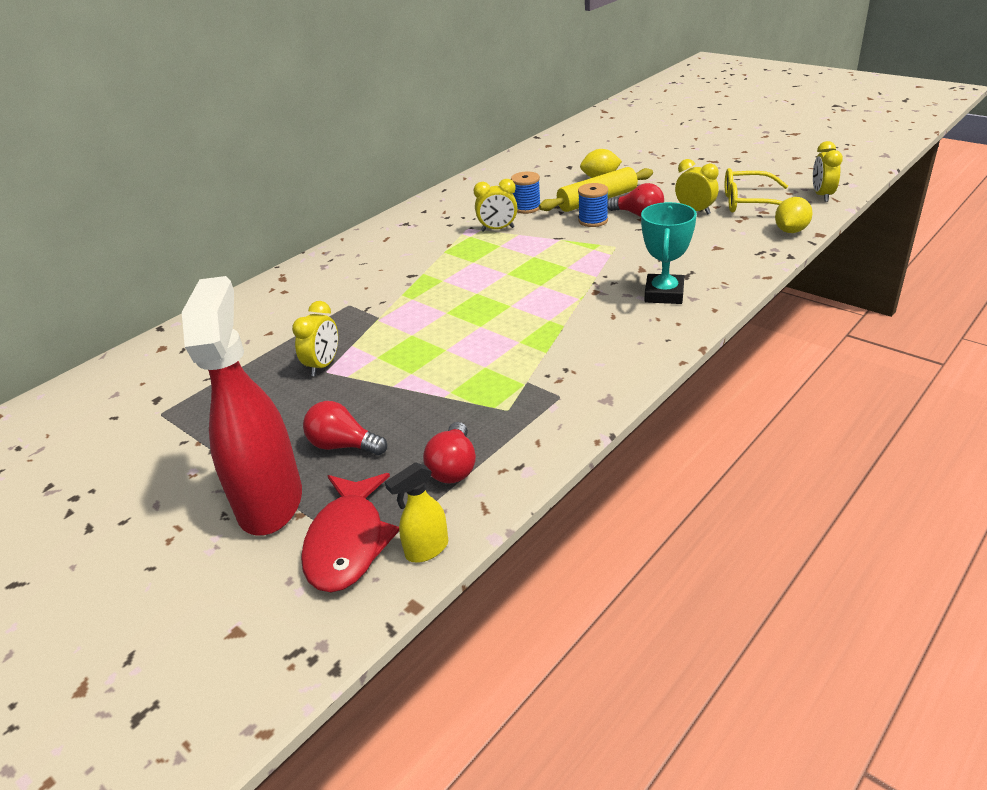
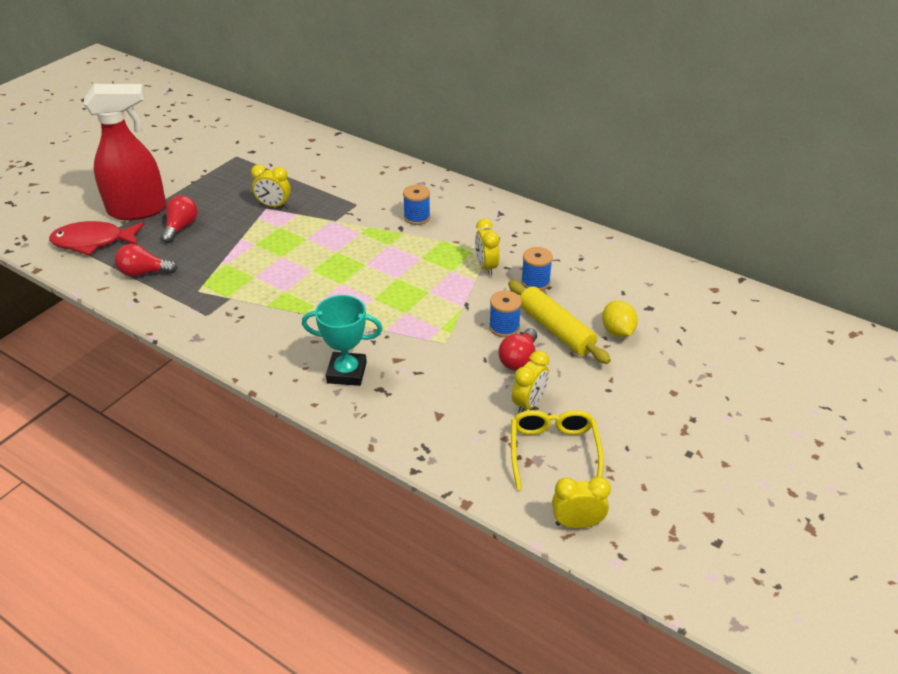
camera: 80 degrees right, 5 degrees up
(394, 266) = (417, 217): none -> blue spool
(426, 549) = (76, 269): yellow spray bottle -> none
(791, 231) = (475, 479): yellow lemon -> none

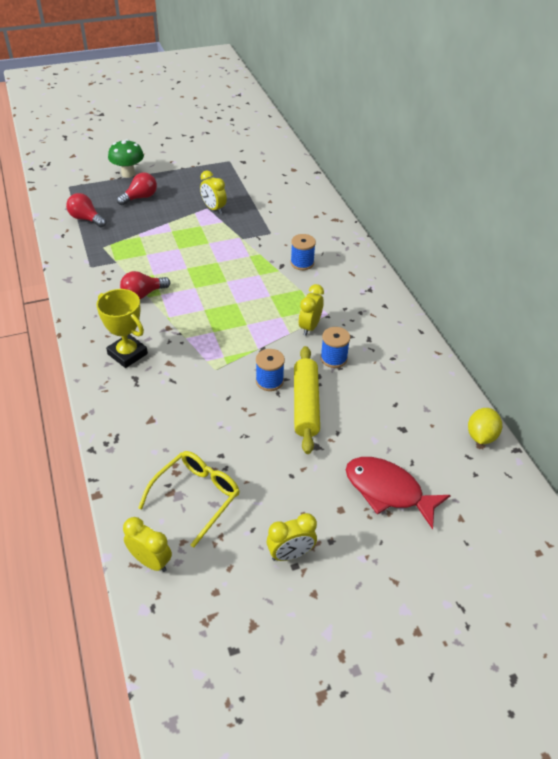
camera: 35 degrees right, 5 degrees up
(93, 242) = (81, 184): red fish -> red fish (388, 491)
(138, 210) = (128, 174): red spray bottle -> green mushroom
(347, 372) = (127, 354): turquoise trophy -> yellow trophy
(519, 359) = (252, 412): red light bulb -> red light bulb (143, 294)
(529, 403) = (220, 449): yellow clock -> yellow clock (290, 554)
(617, 331) = (353, 433): yellow lemon -> yellow lemon (481, 436)

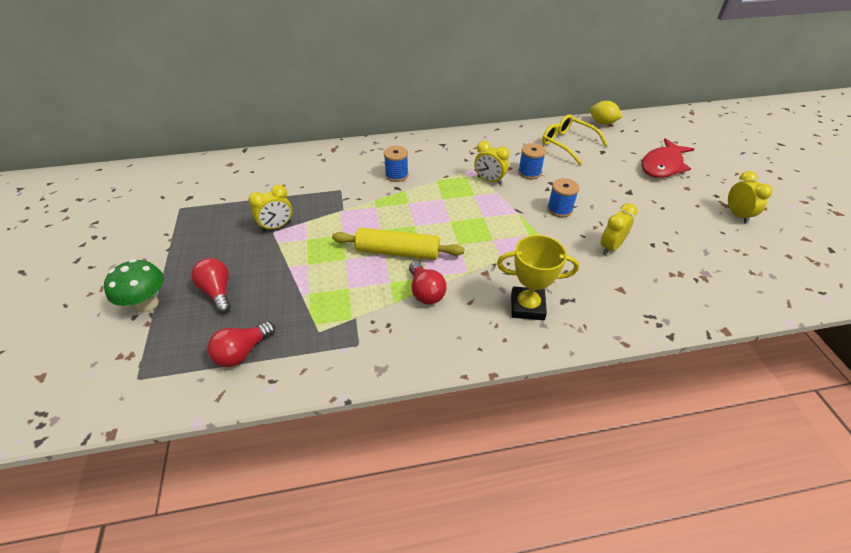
camera: 80 degrees left, 0 degrees up
(127, 354) = (527, 306): yellow trophy -> yellow trophy turned 45 degrees clockwise
(150, 561) = (780, 292): yellow clock -> yellow clock (610, 247)
(196, 496) = (702, 261): yellow glasses -> yellow glasses (567, 144)
(305, 404) = (585, 192): yellow rolling pin -> yellow rolling pin (398, 252)

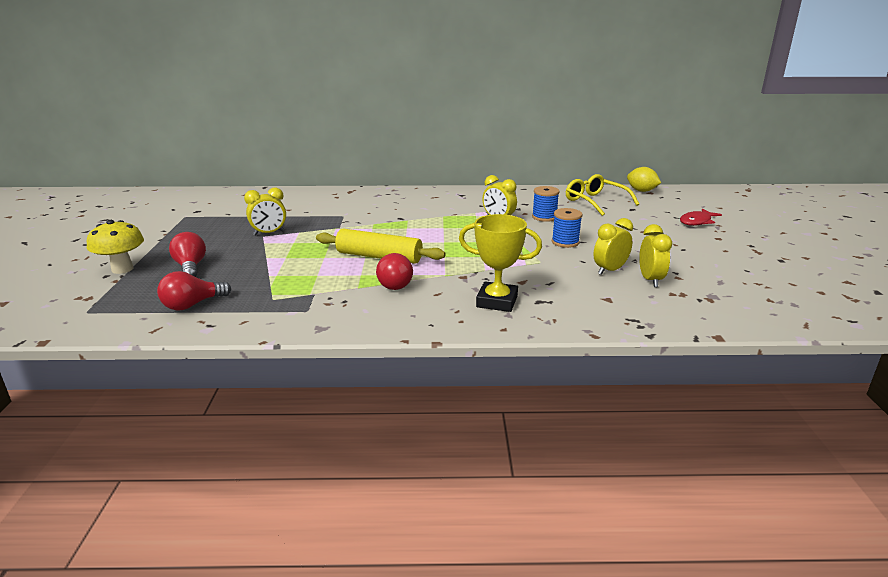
camera: 10 degrees right, 20 degrees down
(147, 304) = (122, 269): green mushroom -> yellow mushroom
(396, 175) = (404, 210): blue spool -> none
(662, 165) = (697, 222): red fish -> red fish, size x0.63
(737, 215) = (769, 260): yellow clock -> yellow clock (650, 280)

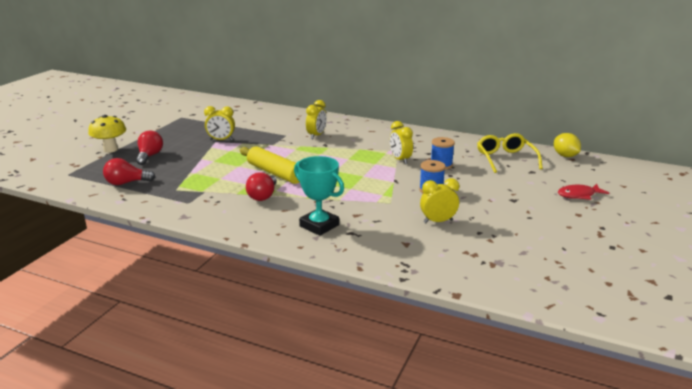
camera: 25 degrees right, 0 degrees up
(497, 301) = (319, 225): yellow trophy -> turquoise trophy
(650, 280) = (462, 237): yellow clock -> yellow clock (316, 136)

